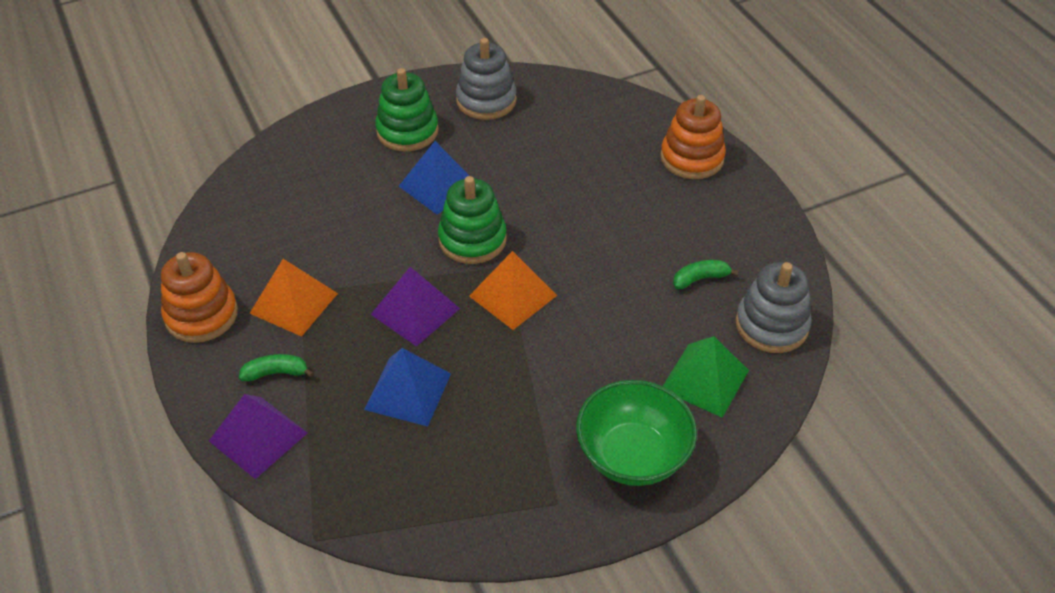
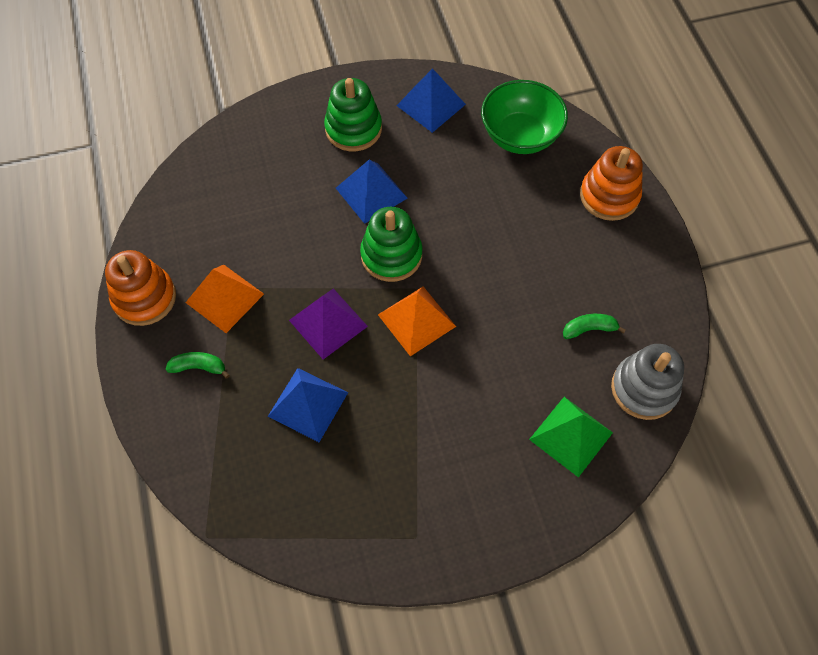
camera: 10 degrees right, 15 degrees up
(258, 436) = (175, 428): purple pyramid -> none
(486, 101) = (431, 105): grey stacking toy -> blue pyramid
(632, 455) = (491, 502): green bowl -> green bowl (520, 136)

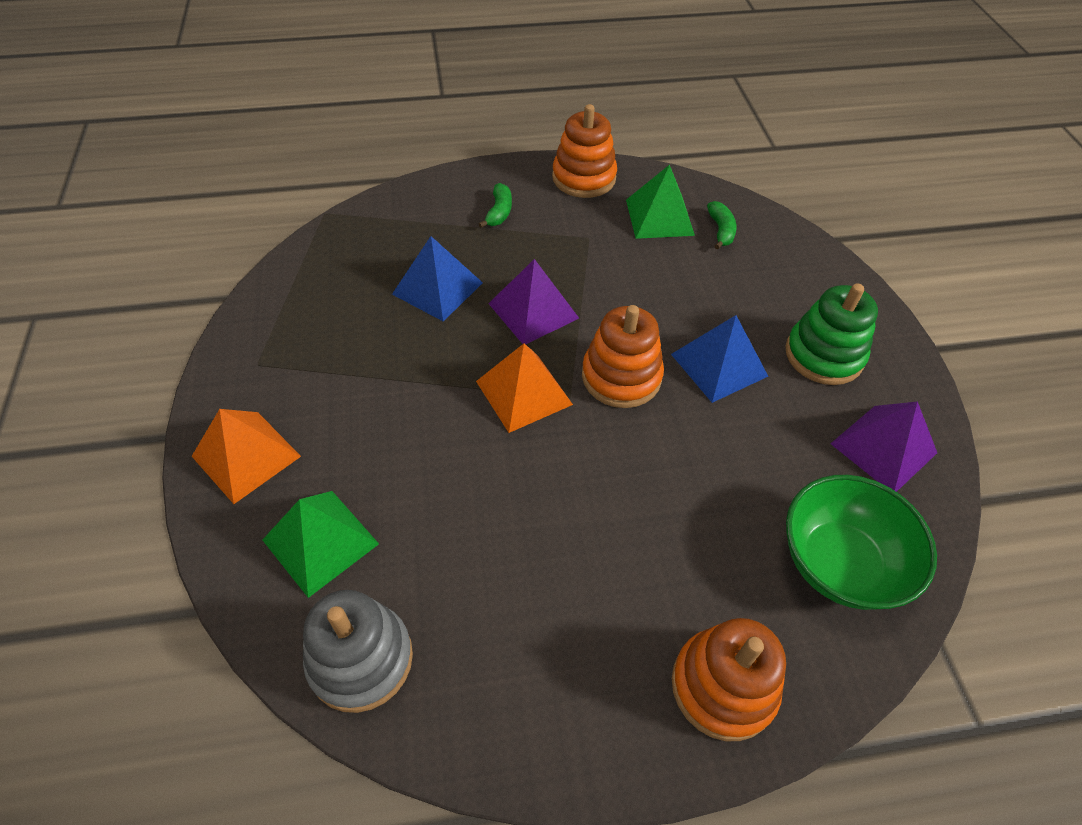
camera: 95 degrees right, 10 degrees down
(202, 233) = (659, 217): none -> green pyramid
(224, 298) = (576, 231): orange pyramid -> orange pyramid (246, 456)
(391, 255) = (621, 376): green stacking toy -> orange stacking toy
(431, 105) = (883, 448): blue pyramid -> purple pyramid
(589, 329) = (475, 599): green banana -> green banana (720, 230)

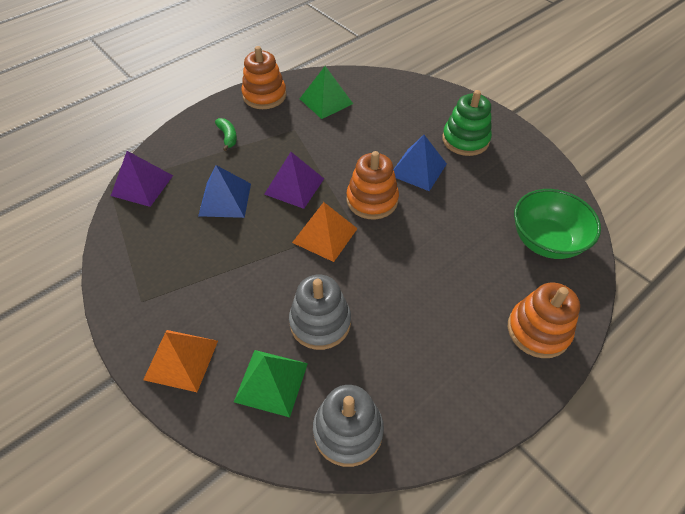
camera: 30 degrees left, 0 degrees up
(433, 501) = (320, 322): none -> grey stacking toy
(720, 230) = (365, 95): green banana -> none
(883, 448) = (525, 174): purple pyramid -> purple pyramid (142, 185)

